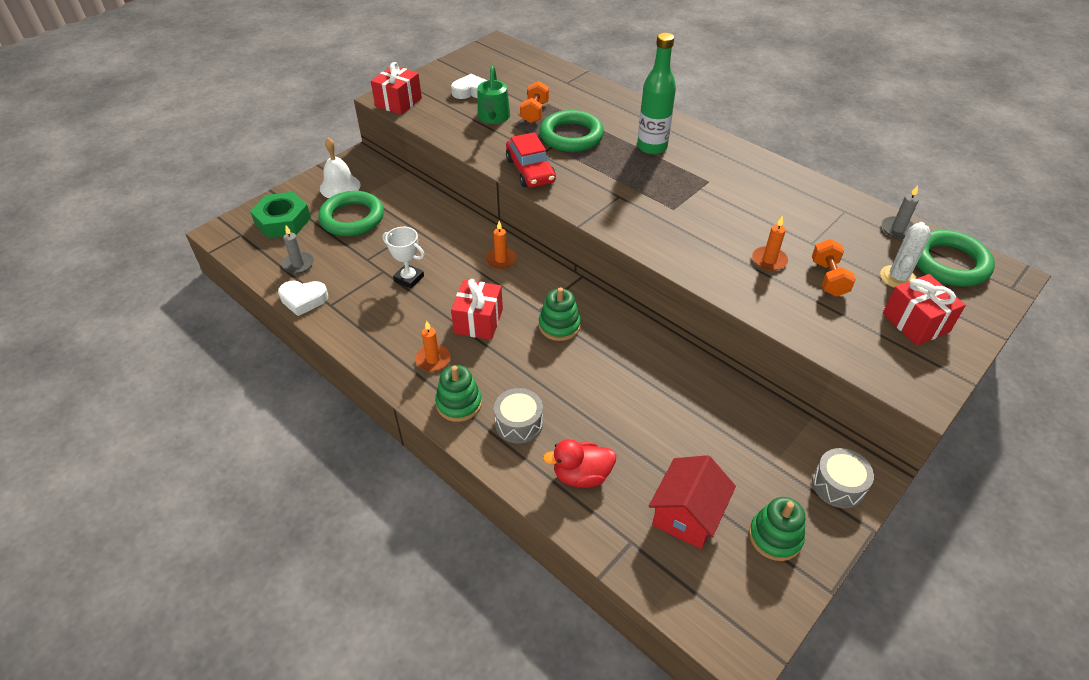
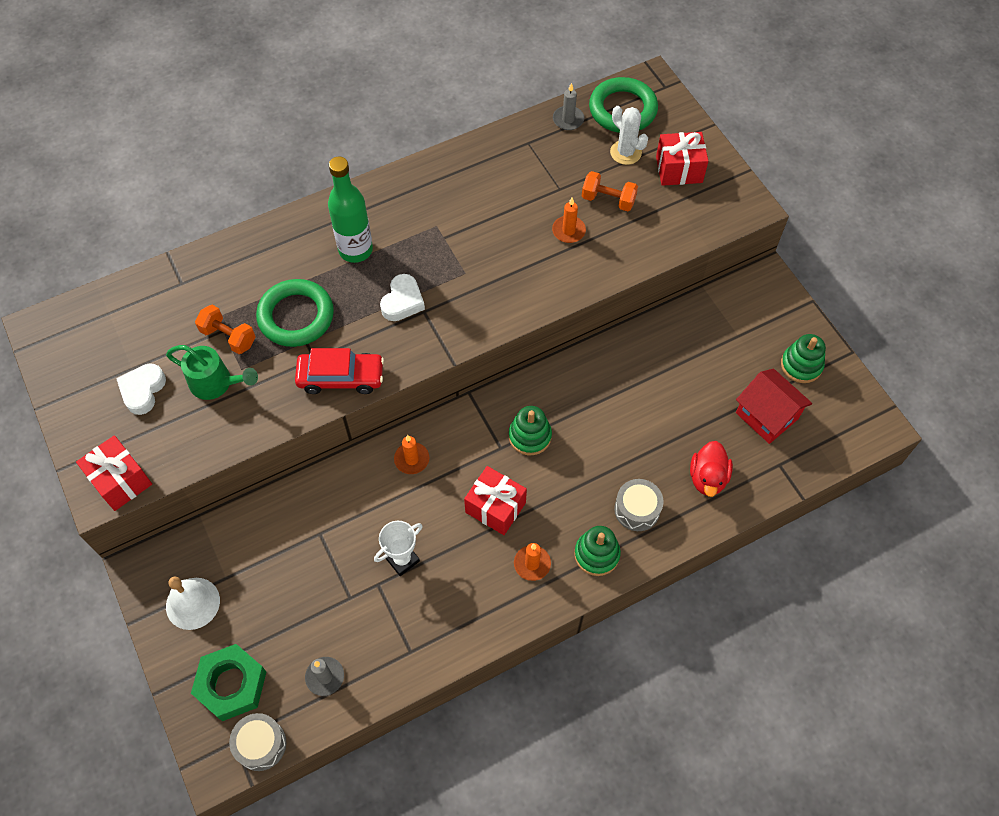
camera: 70 degrees left, 15 degrees up
(303, 299) = (390, 679): white heart -> white heart (402, 301)
(352, 218) = (265, 600): green ring -> none
(838, 485) = (770, 302): grey drum -> grey drum (261, 744)

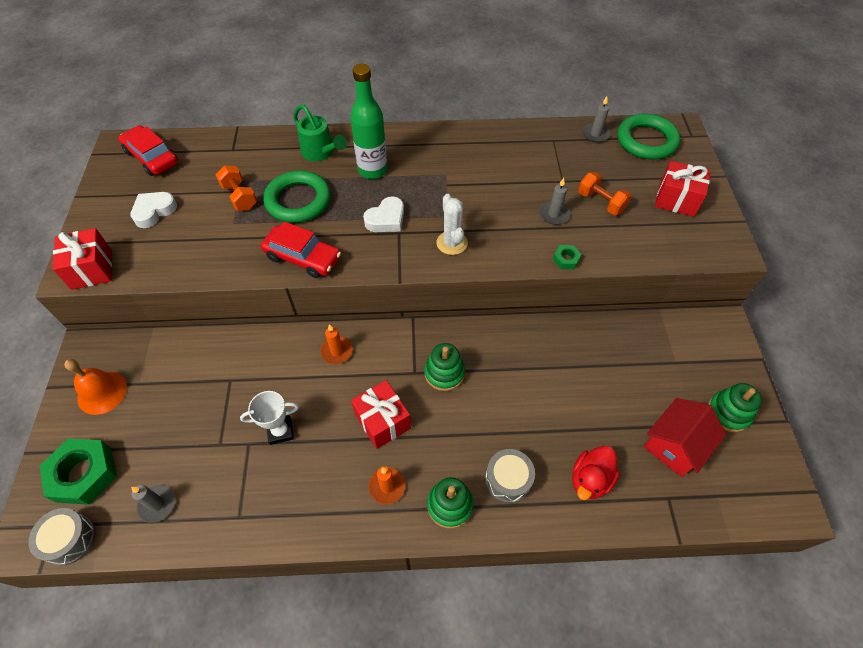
camera: 25 degrees right, 5 degrees down
(92, 328) = (152, 157): none -> red car
(192, 603) = (102, 392): white bell -> orange bell
(216, 383) = (208, 226): green watering can -> green watering can (320, 153)
(568, 231) = (554, 214): orange candle -> grey candle
(602, 276) = (566, 259): none -> green nut
(625, 152) = (633, 172): white cactus -> white cactus (452, 243)
(767, 416) = (674, 445): red house -> red house turned 60 degrees clockwise

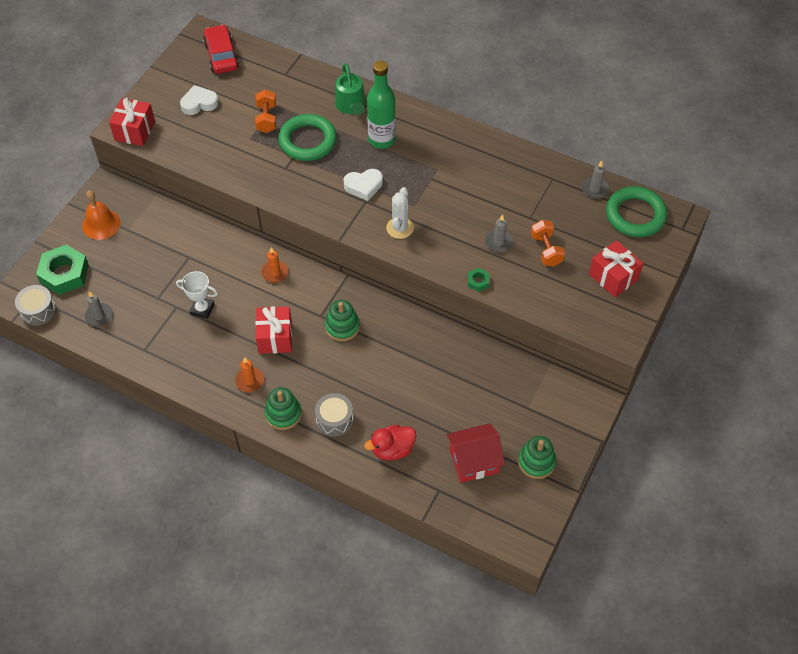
camera: 30 degrees right, 0 degrees up
(303, 257) = (282, 188): red car -> none

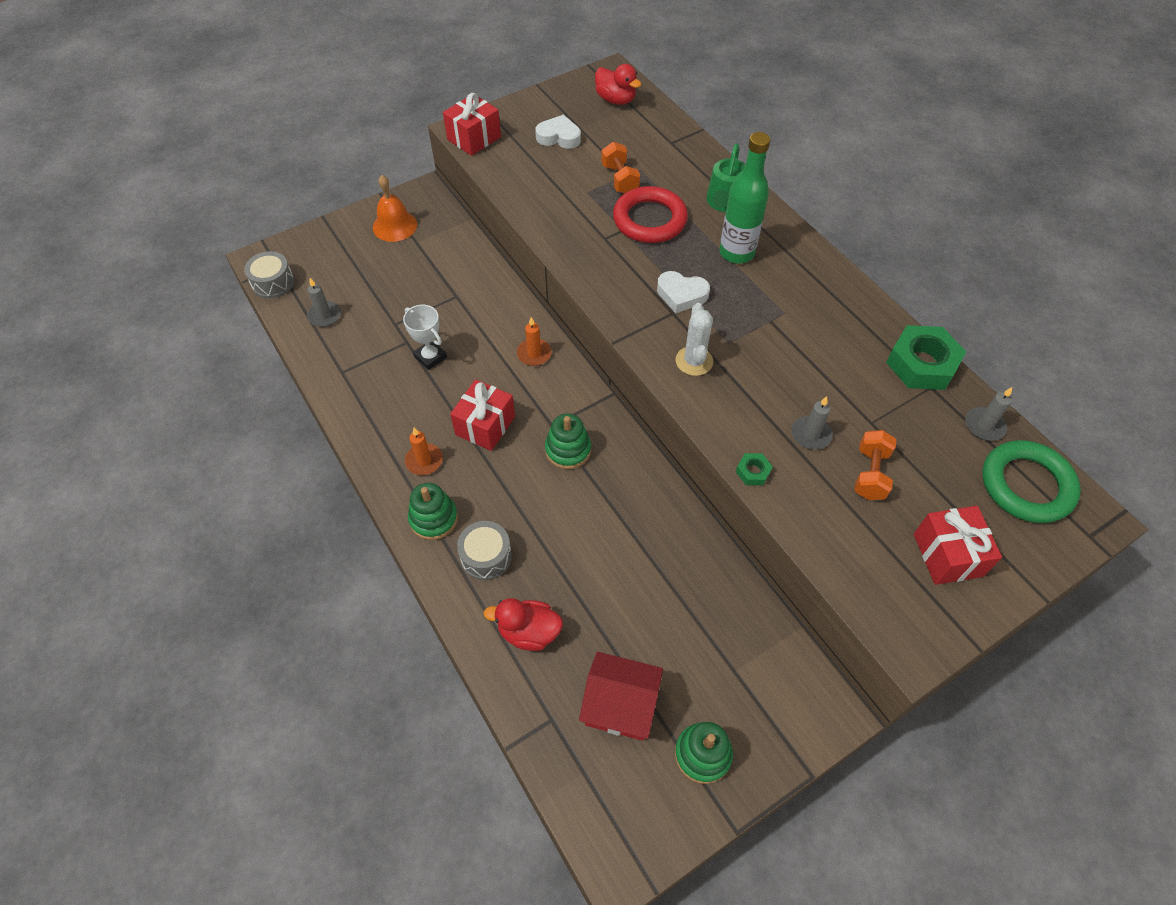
camera: 30 degrees right, 0 degrees up
(64, 274) = (324, 258): green nut -> green nut (922, 364)
(221, 55) = (616, 100): red car -> red duck
(266, 119) = (619, 179): orange dumbbell -> orange dumbbell turned 45 degrees counterclockwise
(307, 141) = (649, 220): green ring -> red ring
(400, 228) = (694, 361): white cactus -> white cactus turned 45 degrees counterclockwise

